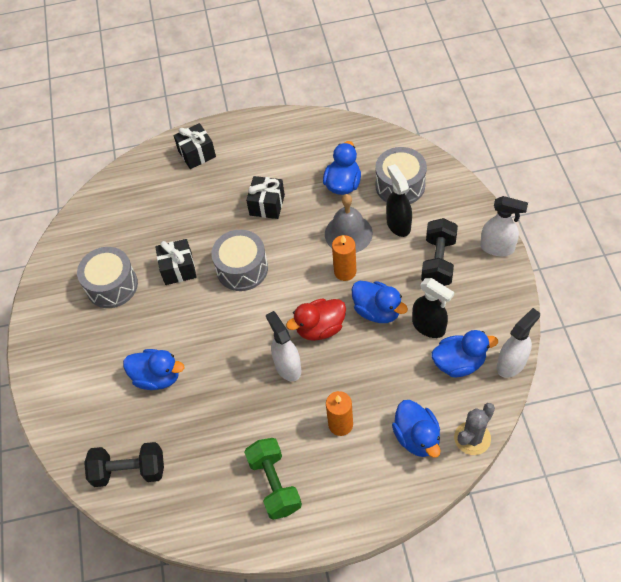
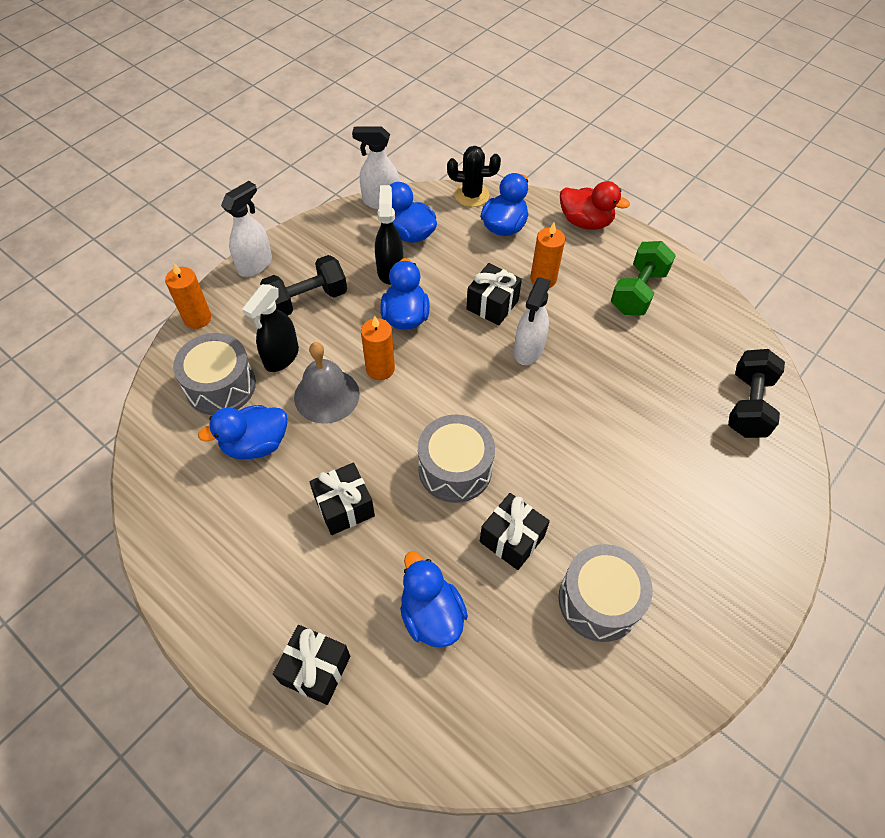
camera: 135 degrees left, 0 degrees up
(129, 471) = (748, 405): black dumbbell -> black dumbbell turned 60 degrees clockwise
(157, 377) = (647, 454): blue duck -> blue duck (431, 615)
(320, 328) = (464, 350): red duck -> red duck (585, 222)
(344, 372) = (492, 305): none -> black gift
(468, 195) = (197, 318): none -> orange candle
(472, 438) = (471, 195): grey cactus -> black cactus
(497, 248) = (255, 265): white spray bottle -> white spray bottle turned 60 degrees clockwise

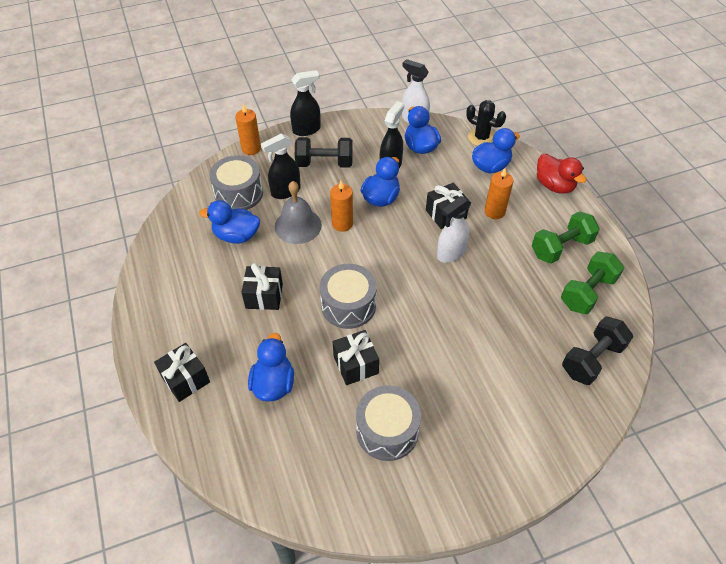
camera: 30 degrees right, 5 degrees down
(255, 265) = (306, 130): white spray bottle -> black spray bottle
(696, 331) = (587, 292): none -> green dumbbell

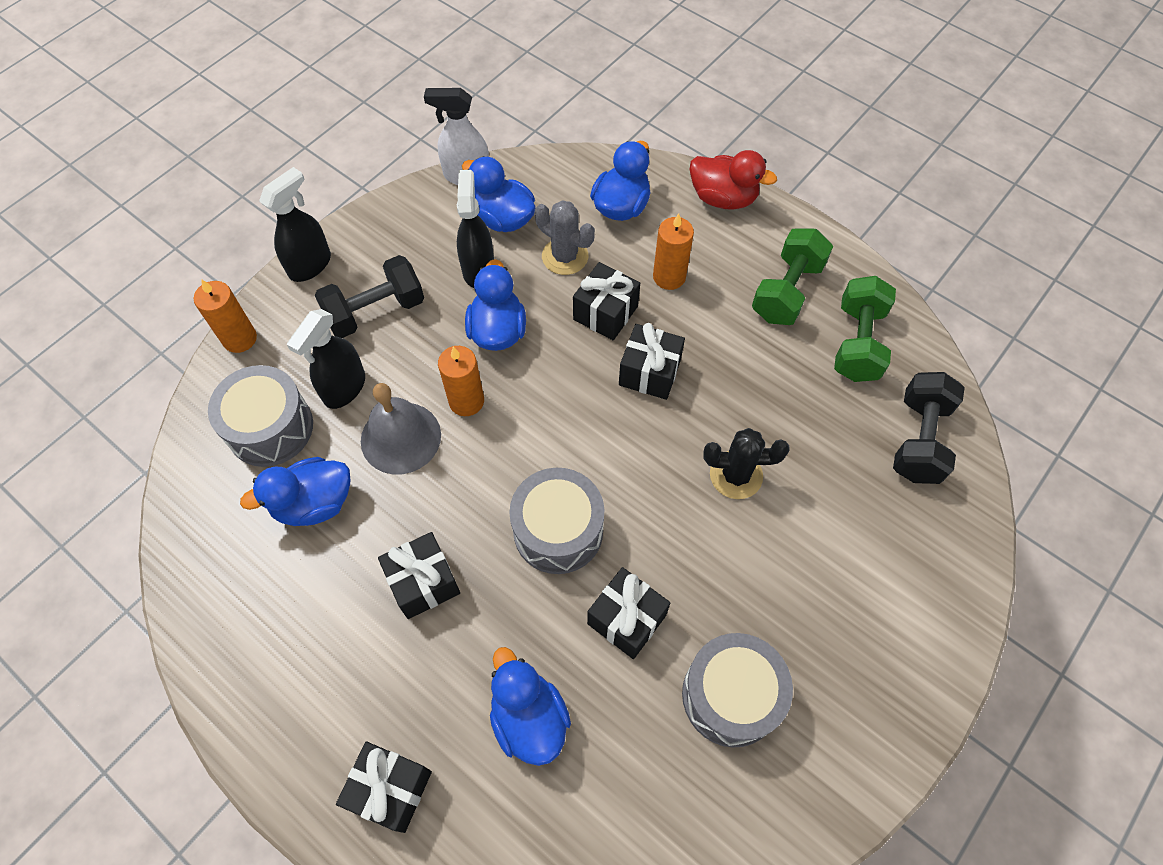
camera: 30 degrees left, 10 degrees up
(442, 178) = (565, 256): none -> grey cactus
(450, 253) = (649, 372): white spray bottle -> black gift
(481, 137) = (580, 164): black cactus -> black cactus (736, 475)

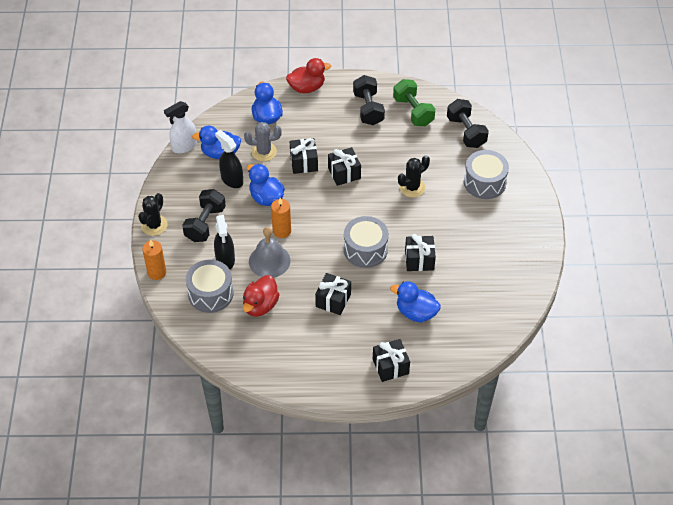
camera: 40 degrees left, 10 degrees down
(310, 265) = (154, 225): black spray bottle -> black cactus
(314, 503) = (260, 305): blue duck -> red duck
(669, 277) = (315, 133): orange candle -> none
(731, 695) = (477, 257): grey drum -> grey drum (484, 182)
(787, 291) = (368, 109): green dumbbell -> black dumbbell

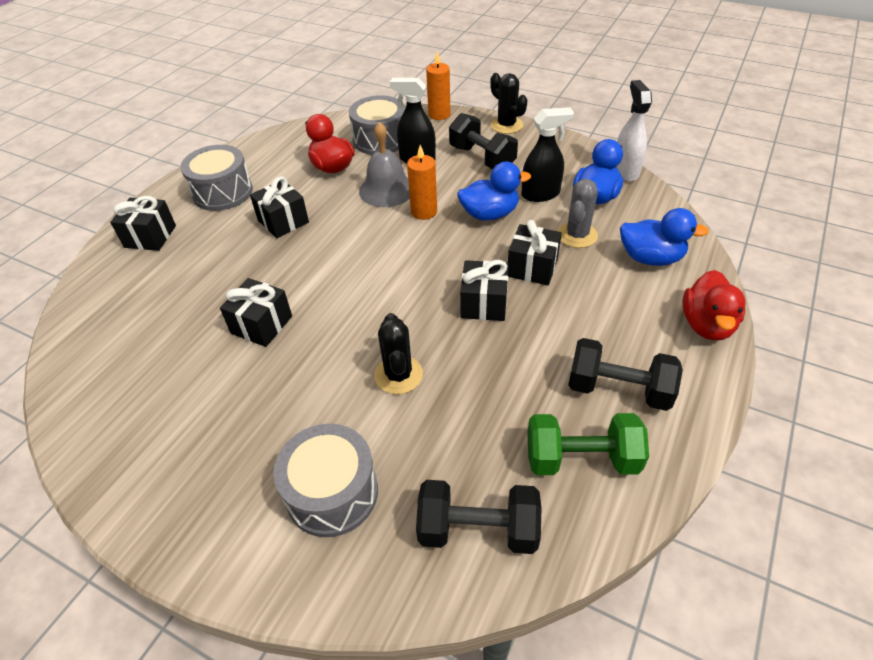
camera: 120 degrees right, 5 degrees down
(365, 250) = (329, 276): grey drum -> grey drum (222, 192)
(416, 312) = (190, 287): blue duck -> none

